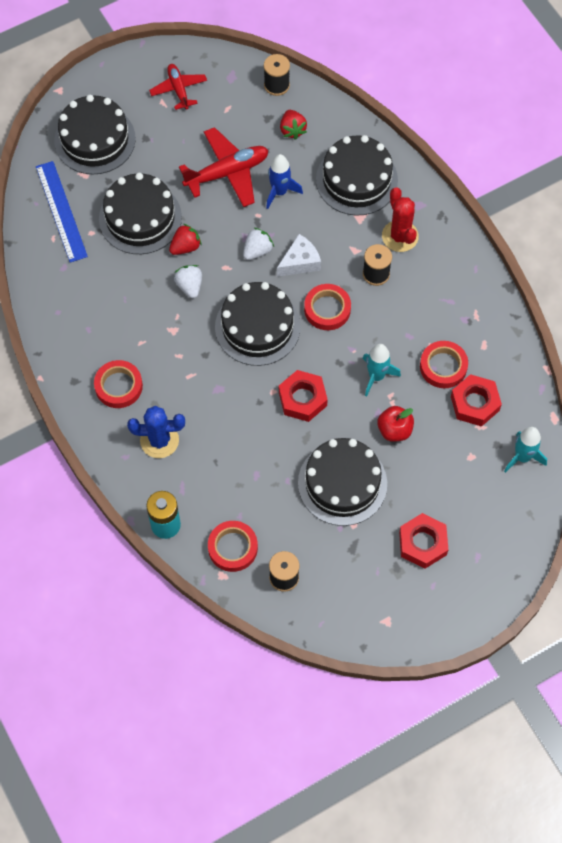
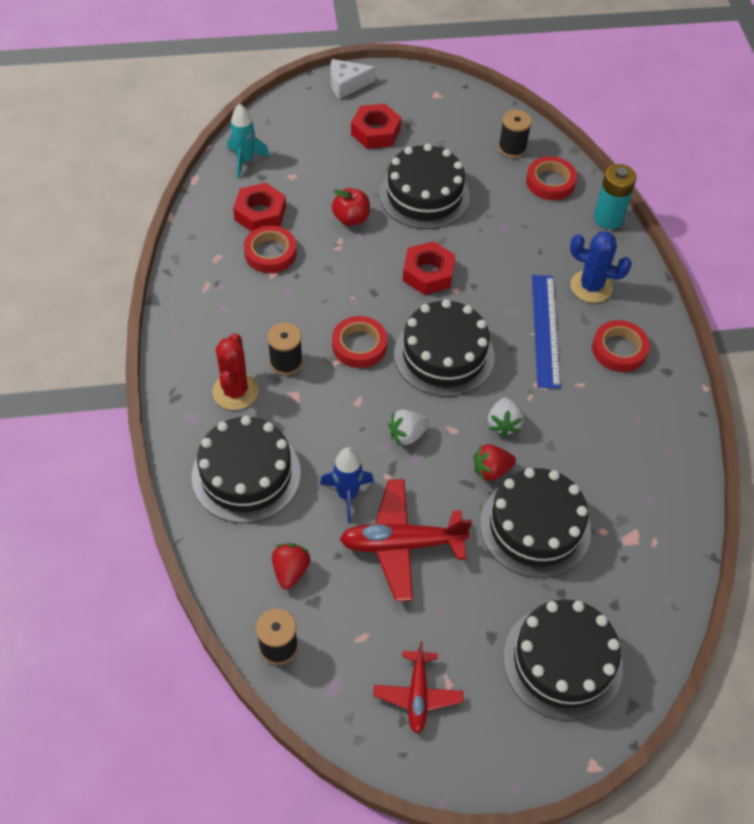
camera: 160 degrees left, 10 degrees down
(61, 211) = (635, 574): blue ruler -> blue ruler (545, 330)
(300, 262) = (364, 404): white cheese -> white cheese (347, 85)
(376, 376) = (342, 267): turquoise rocket -> none

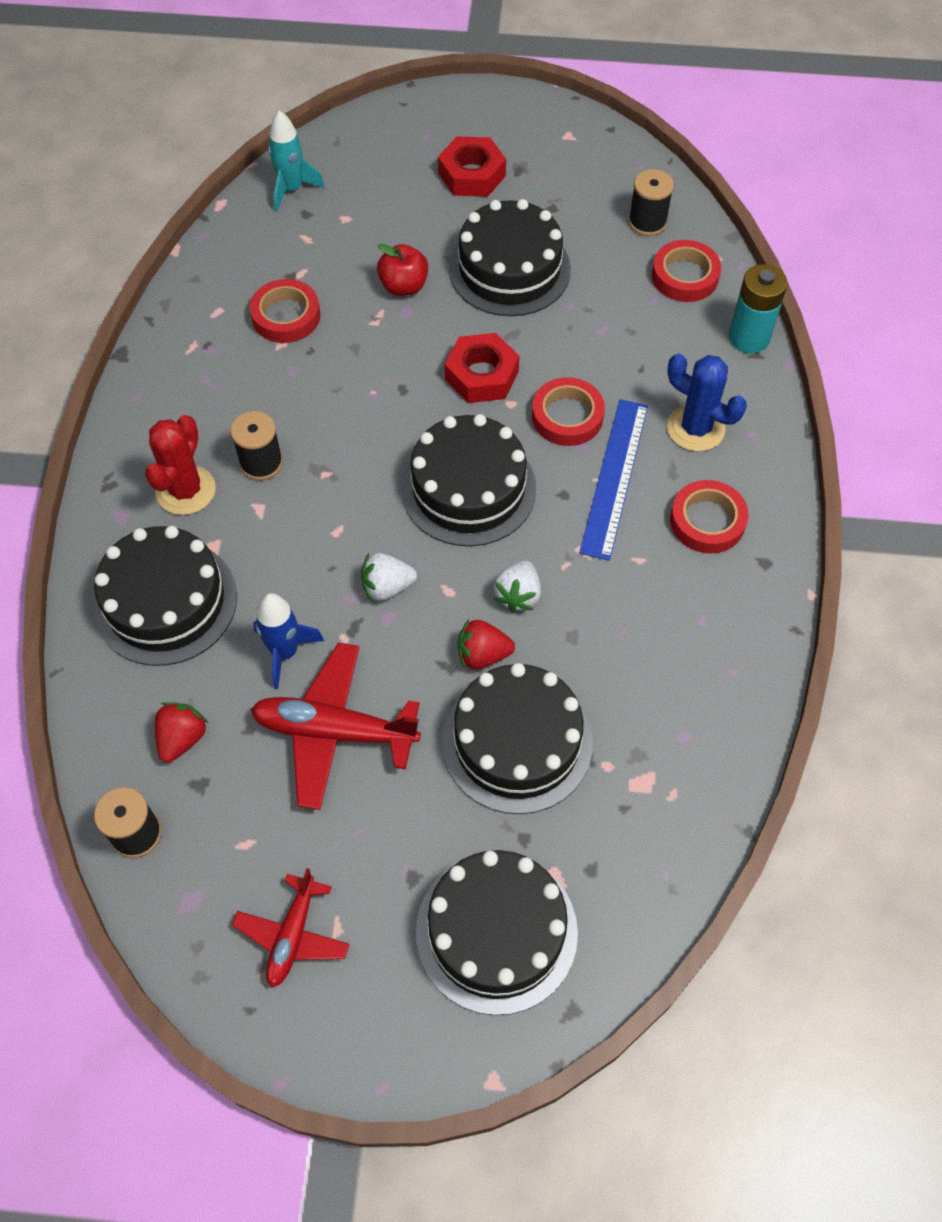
camera: 15 degrees right, 5 degrees up
(260, 213) = (289, 262): red nut -> none
(347, 85) = (453, 106): white cheese -> none
(359, 345) = (362, 457): red tape -> red tape (567, 416)

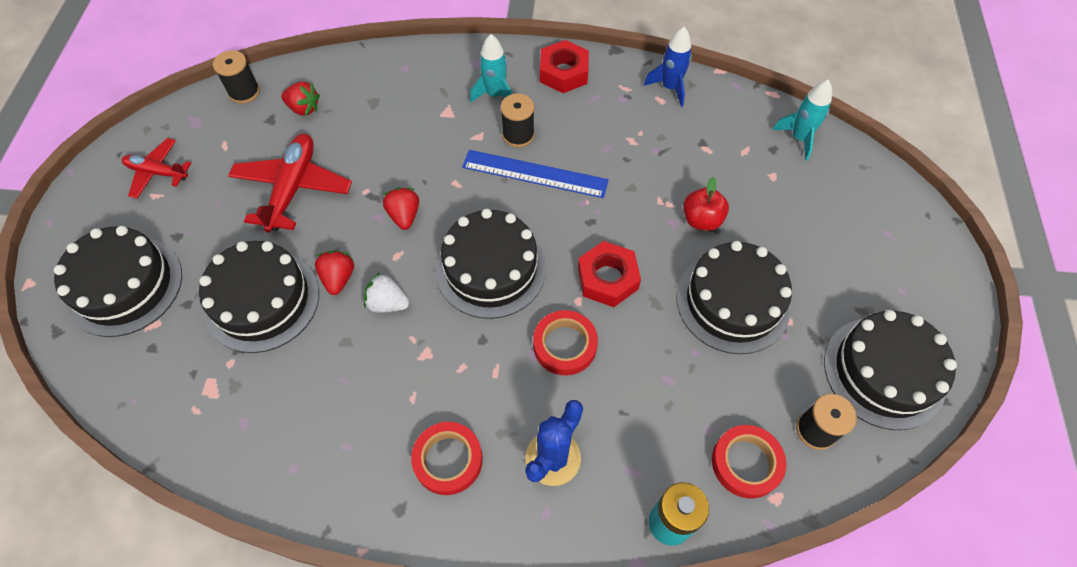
camera: 90 degrees right, 0 degrees up
(166, 601) = (406, 92): black cake -> black cake (884, 372)
(186, 490) = (495, 95): red cactus -> turquoise rocket
(285, 652) = (358, 157): blue rocket -> blue rocket (670, 87)
(286, 316) = (660, 142): red tape -> none
(387, 587) = (404, 215): white strawberry -> red strawberry
(472, 175) = (847, 271): red nut -> red nut (563, 72)
(614, 477) = (498, 381): blue ruler -> blue ruler (535, 174)

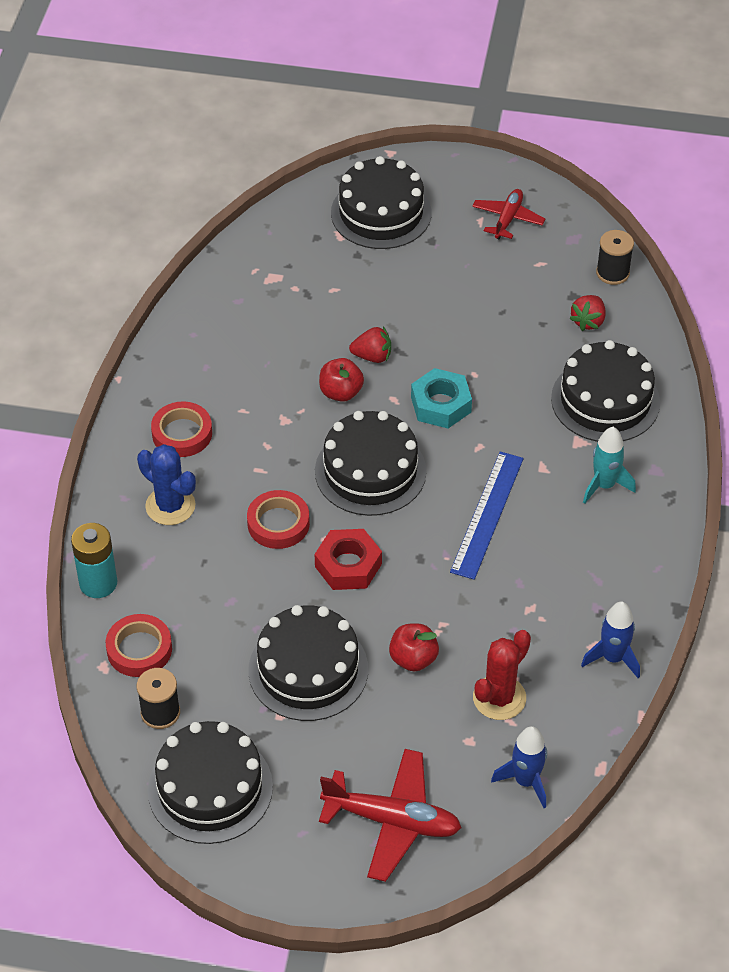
camera: 95 degrees right, 10 degrees down
(262, 300) = (354, 304): black cake -> black cake (605, 400)
(293, 188) = (481, 318): red plane -> red plane (392, 821)
(388, 303) = (341, 392): white strawberry -> red apple
(404, 215) = (441, 404): red strawberry -> turquoise nut
(518, 135) = (543, 503): black spool -> none
(563, 72) = (639, 553): red nut -> none
(726, 158) = (499, 698): none -> red cactus
(799, 138) = (526, 781): turquoise rocket -> blue rocket

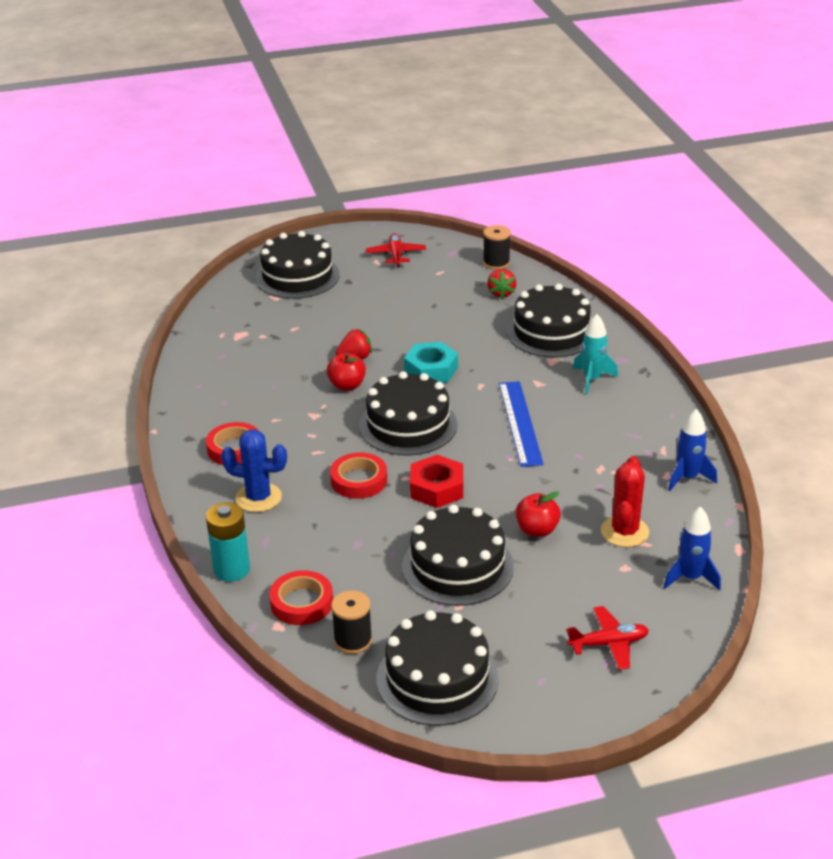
camera: 25 degrees left, 15 degrees down
(392, 821) = (608, 644): red plane -> red plane, size x0.62

